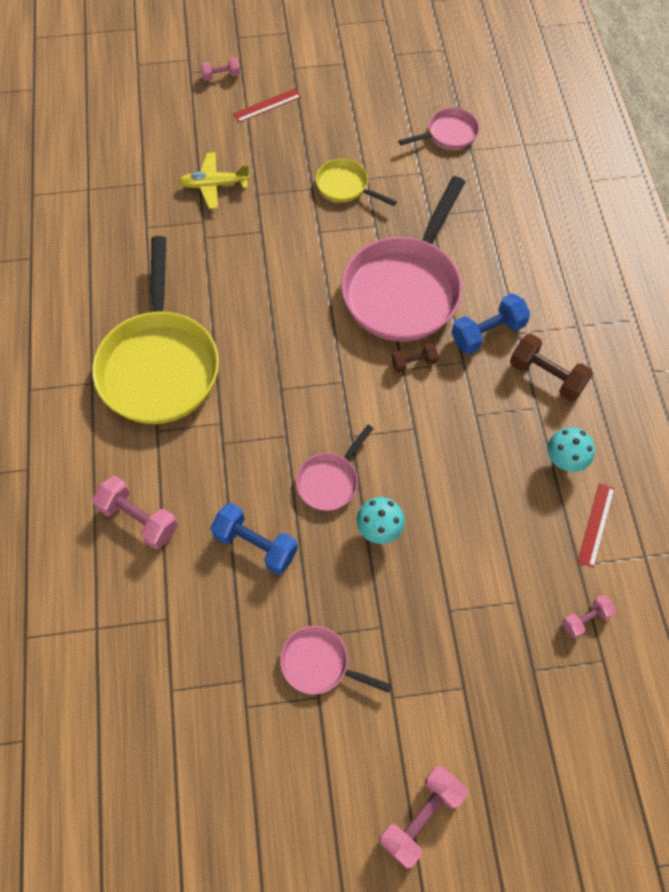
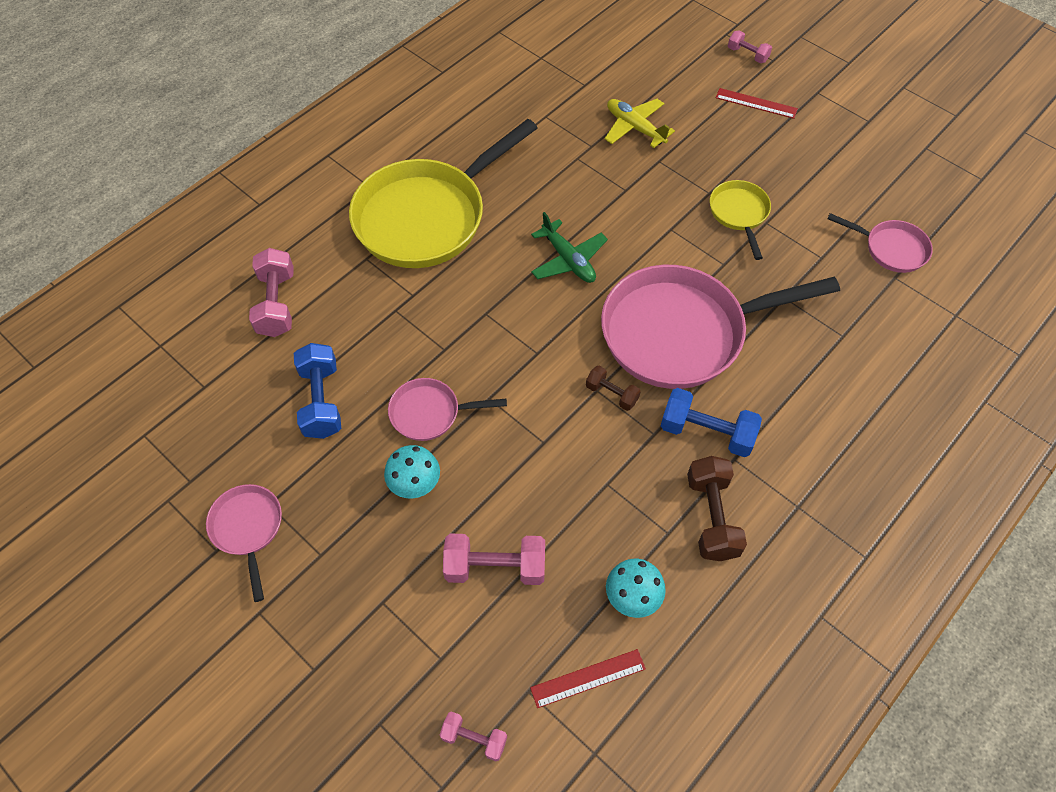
camera: 50 degrees right, 5 degrees down
(285, 308) = (568, 260): none -> green plane
(421, 816) = (160, 718): pink dumbbell -> pink dumbbell (495, 567)

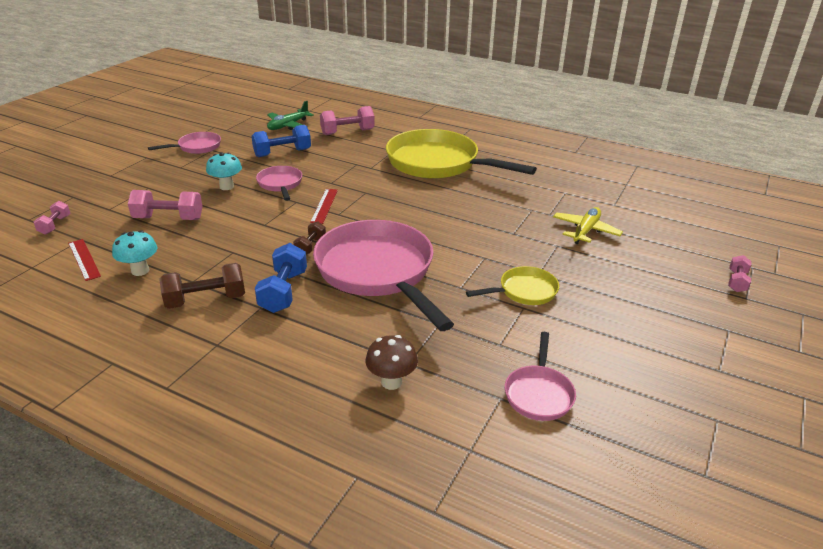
camera: 75 degrees right, 25 degrees down
(495, 567) = (168, 218): pink dumbbell -> pink dumbbell turned 75 degrees counterclockwise
(568, 260) = (427, 216): green plane -> green plane (288, 125)
(756, 103) = (673, 291): red ruler -> red ruler (324, 205)
(869, 354) = (391, 382): none -> brown mushroom

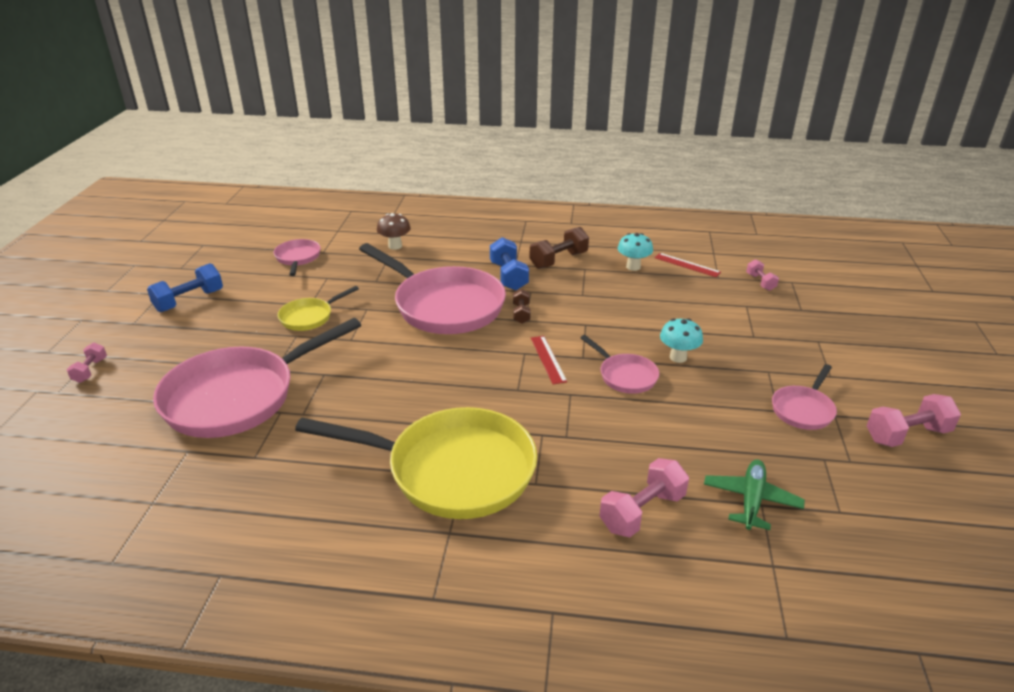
camera: 160 degrees right, 0 degrees up
(168, 218) = (679, 309): pink dumbbell -> pink dumbbell (907, 435)
(282, 153) = (683, 430): blue dumbbell -> blue dumbbell (189, 301)
(585, 231) = (238, 396): yellow plane -> pink pan

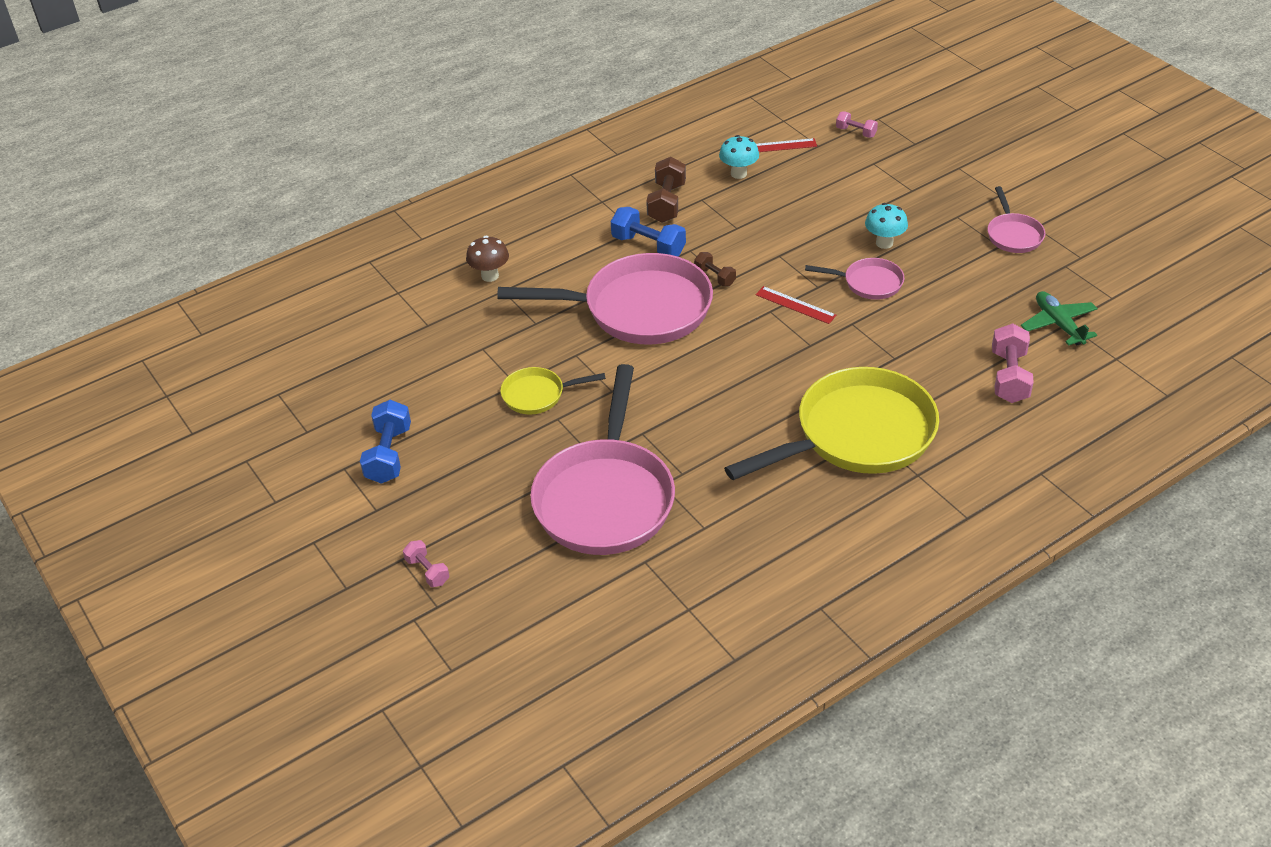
camera: 40 degrees left, 10 degrees up
(298, 258) = (414, 346): pink pan -> none
(309, 317) = (537, 395): yellow pan -> yellow pan turned 75 degrees clockwise
(907, 435) = (1091, 215): pink dumbbell -> none

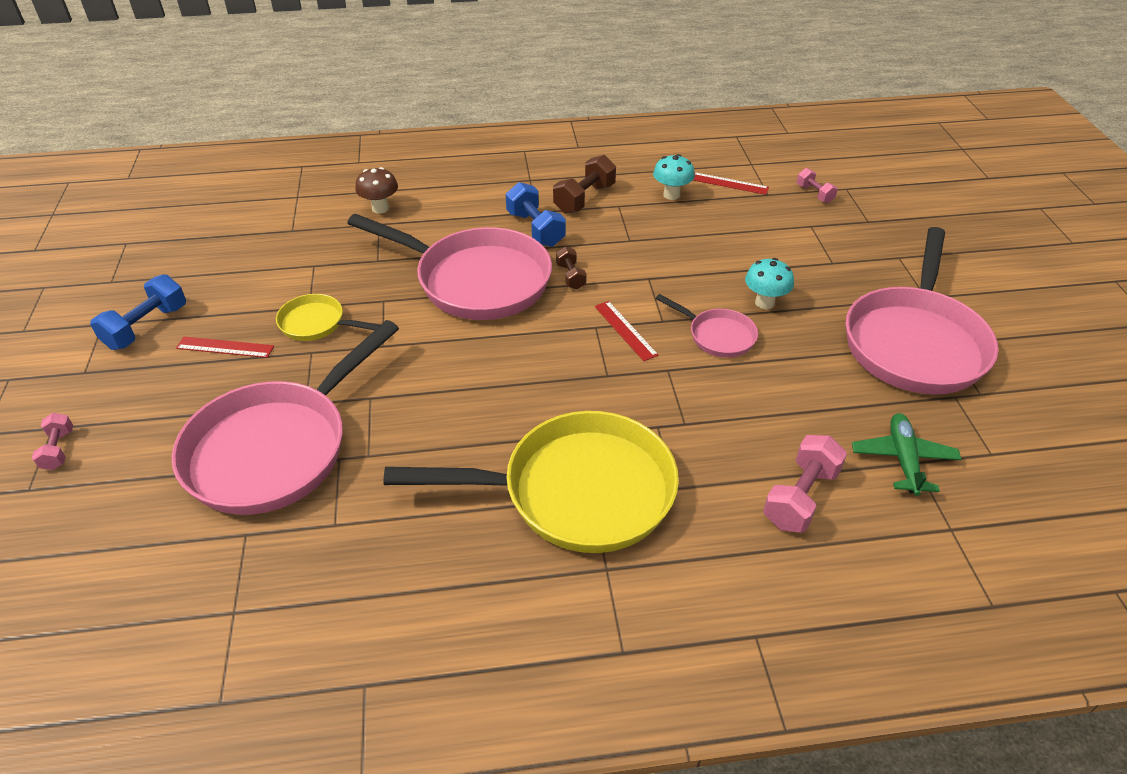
camera: 25 degrees right, 0 degrees up
(479, 443) = (225, 347): none -> red ruler
(1013, 235) = (914, 342): pink pan -> pink pan, size x2.14

